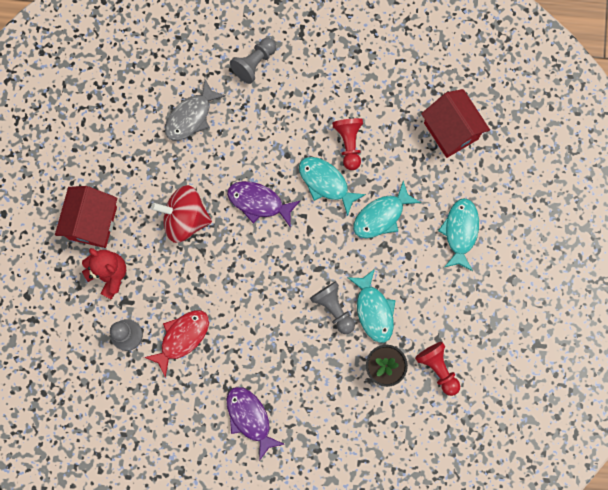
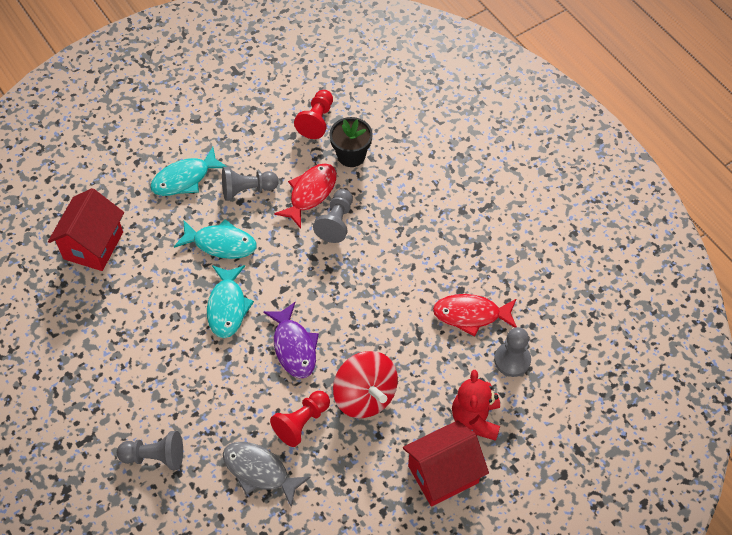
camera: 130 degrees left, 20 degrees down
(191, 116) = (259, 471): grey fish -> grey fish turned 150 degrees counterclockwise
(250, 418) = (483, 216): purple fish -> none
(349, 144) = (173, 315): red pawn -> red pawn (302, 422)
(373, 310) = (310, 193): turquoise fish -> red fish
(414, 268) = (247, 190): none -> grey pawn

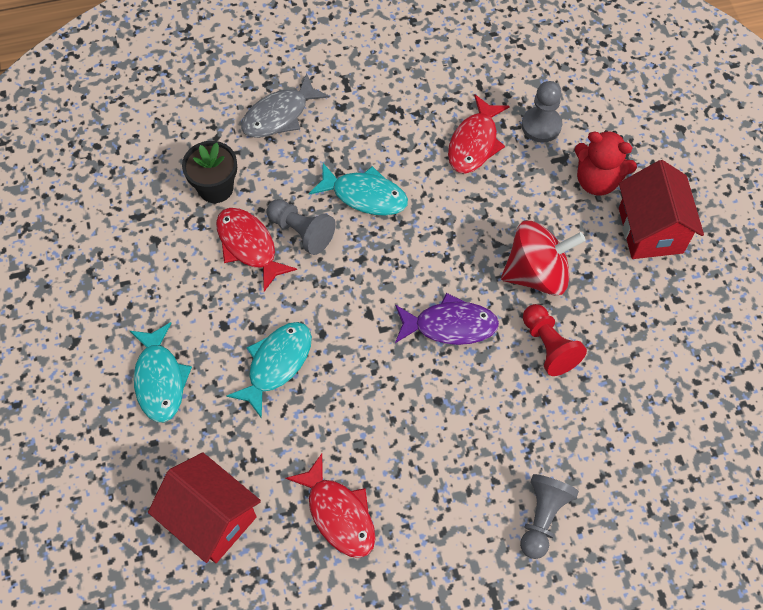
camera: 70 degrees left, 5 degrees up
(119, 320) = (338, 514): none -> red fish
(227, 307) = (369, 381): turquoise fish -> turquoise fish (364, 195)
(247, 190) = (211, 312): grey pawn -> none
(259, 471) = (595, 407): grey fish -> grey fish (279, 115)
(317, 121) = (147, 208): red pawn -> none

